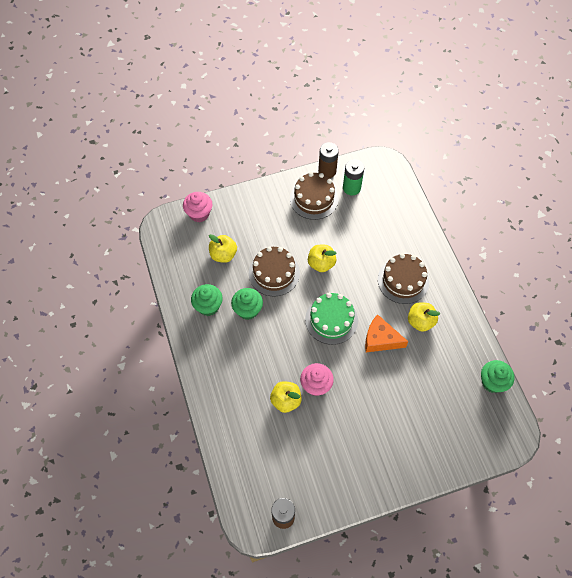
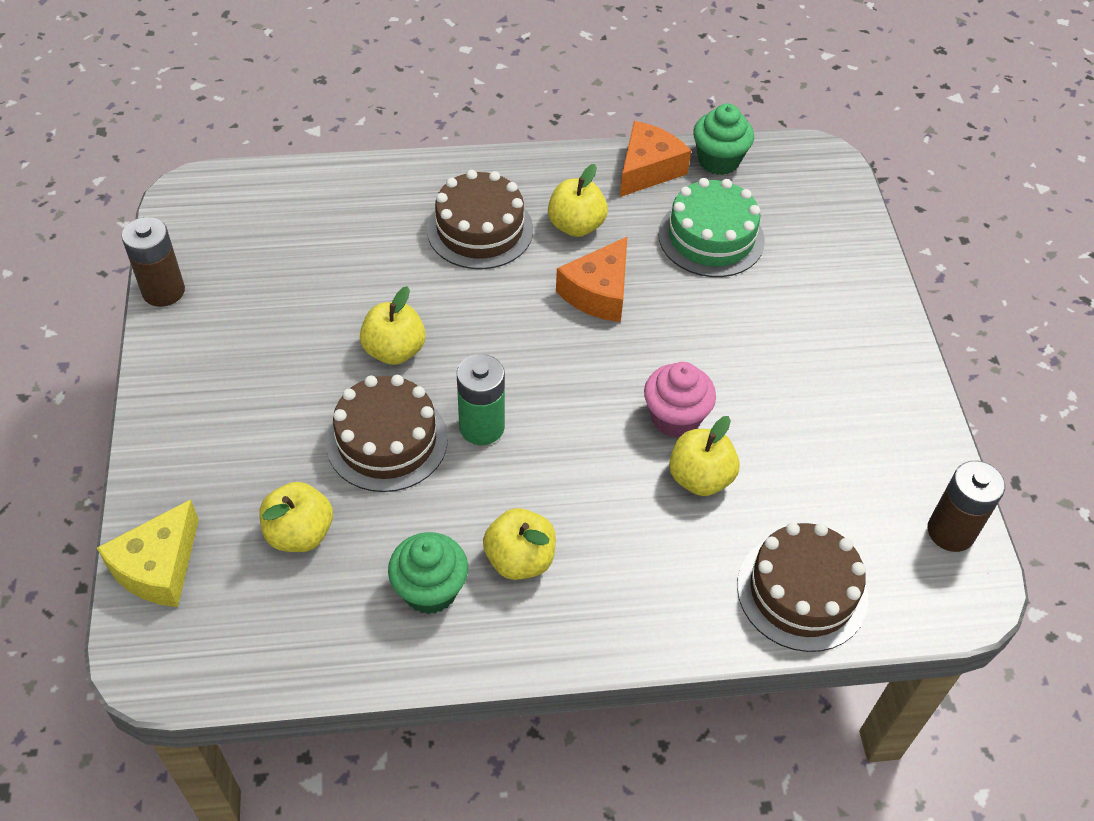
camera: 80 degrees left, 10 degrees down
(199, 213) = (158, 567): pink cupcake -> yellow cheese
(229, 335) = (519, 559): none -> yellow apple
(248, 310) = (465, 509): green cupcake -> none
(314, 198) = (224, 329): brown cake -> brown cake (802, 591)
(331, 320) = (533, 361): green cake -> green cake (711, 237)
(351, 188) = (228, 259): green battery -> green battery (481, 427)
(472, 348) = (648, 169): none -> orange cheese

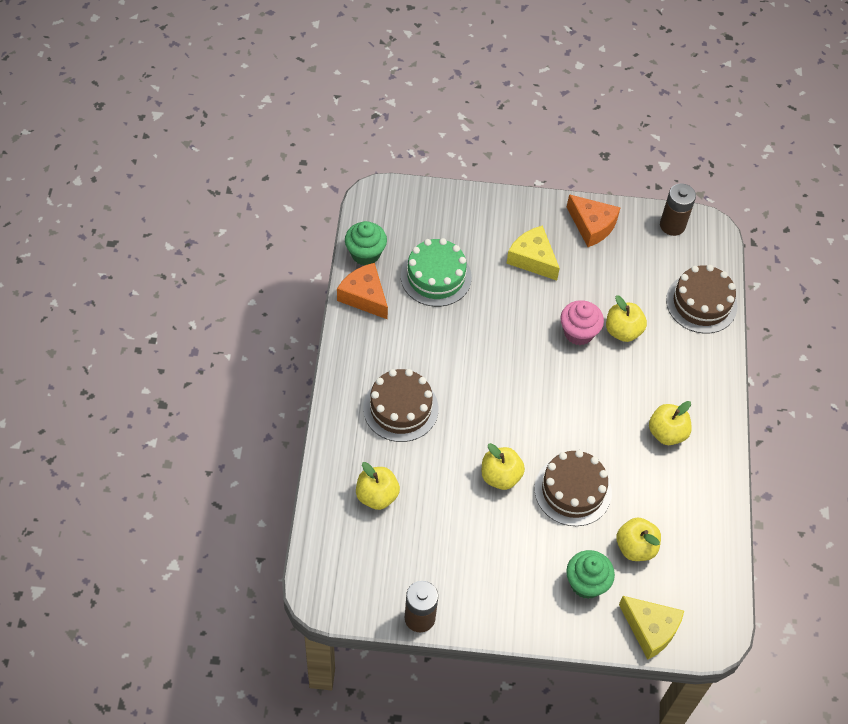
camera: 80 degrees left, 5 degrees up
(430, 590) = (682, 482): green cupcake -> green cupcake (586, 583)
(481, 427) = (570, 436): green battery -> none
(576, 226) = (409, 350): yellow apple -> yellow apple (377, 496)
(598, 292) = (472, 350): orange cheese -> orange cheese (592, 226)
(791, 344) = (532, 259): none -> yellow cheese

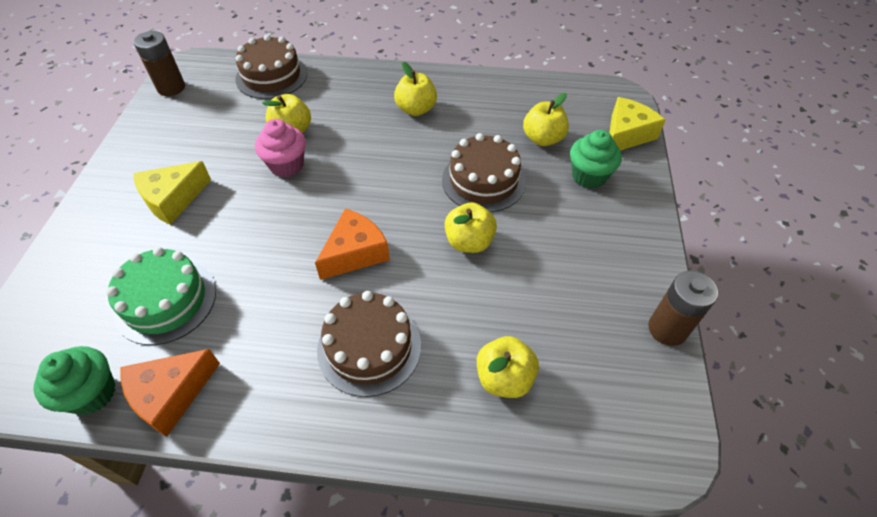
camera: 85 degrees left, 5 degrees down
(592, 226) = (146, 146): orange cheese -> orange cheese (355, 253)

